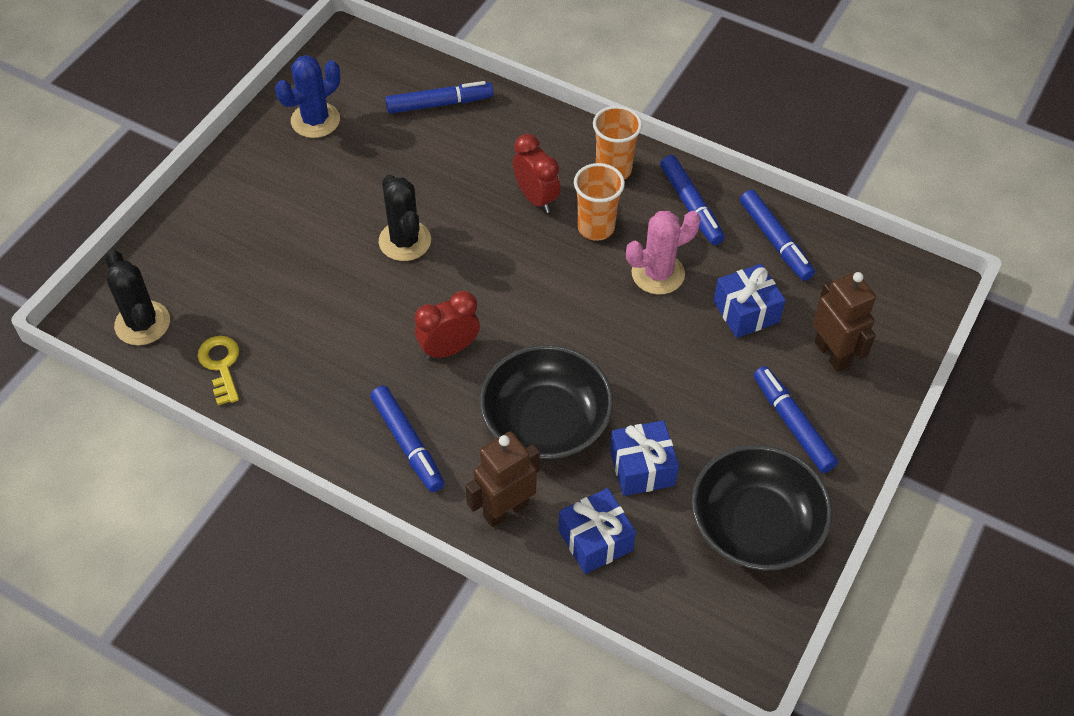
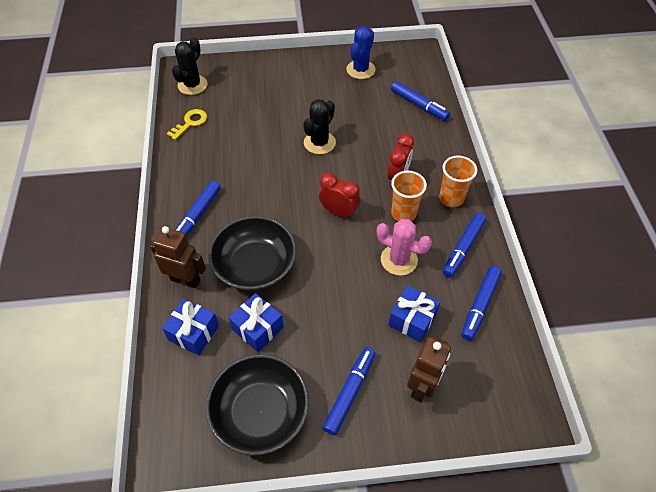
camera: 55 degrees right, 0 degrees up
(315, 120) = (360, 70): blue cactus -> blue cactus turned 75 degrees counterclockwise
(449, 349) = (268, 198): red clock -> red clock (339, 212)

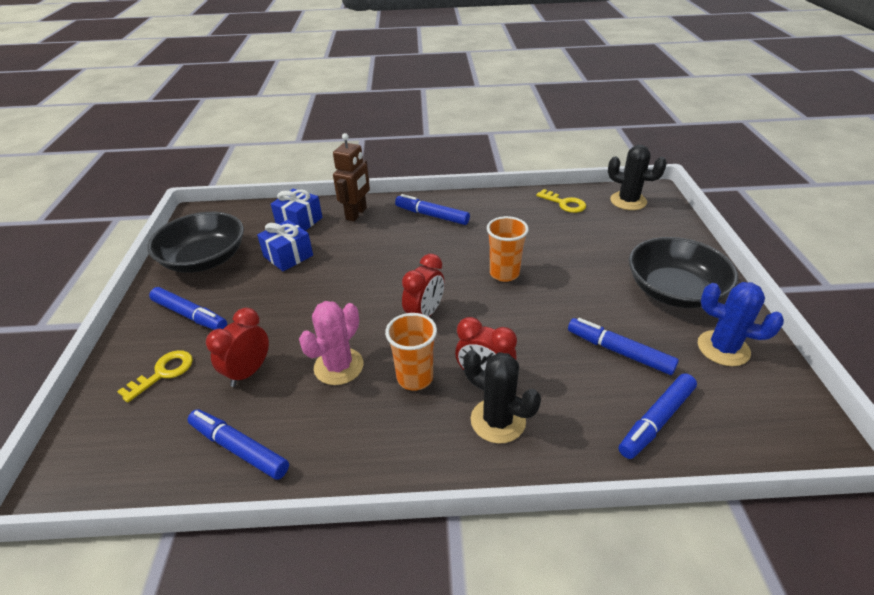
camera: 95 degrees right, 15 degrees down
(255, 265) = (362, 252): black bowl -> black bowl (674, 291)
(319, 143) = (546, 300): black cactus -> black cactus (498, 420)
(412, 320) = (249, 372): blue gift -> red clock
(422, 386) = (163, 373): brown robot -> yellow key
(451, 198) = (438, 440): orange cup -> orange cup (504, 273)
(463, 248) = (340, 442): blue marker -> blue marker (619, 351)

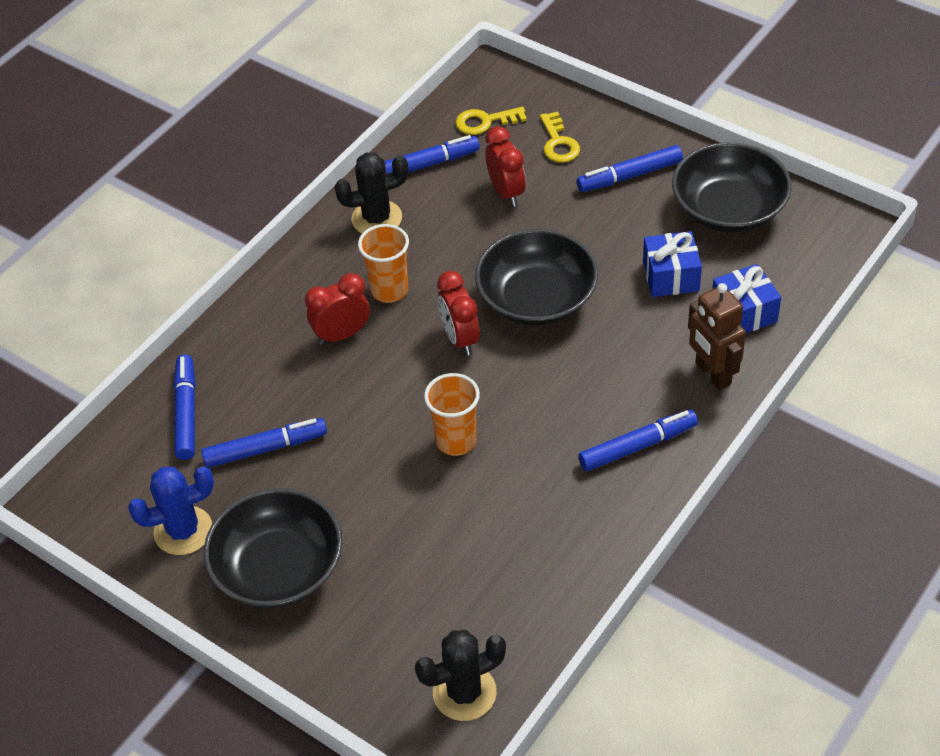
camera: 130 degrees right, 10 degrees up
(339, 366) = (454, 249): pink cactus -> none
(355, 299) = (537, 299): none -> black bowl
(498, 420) = (294, 316): black cactus -> black cactus (377, 218)
(564, 203) = (530, 610): yellow key -> yellow key (485, 122)

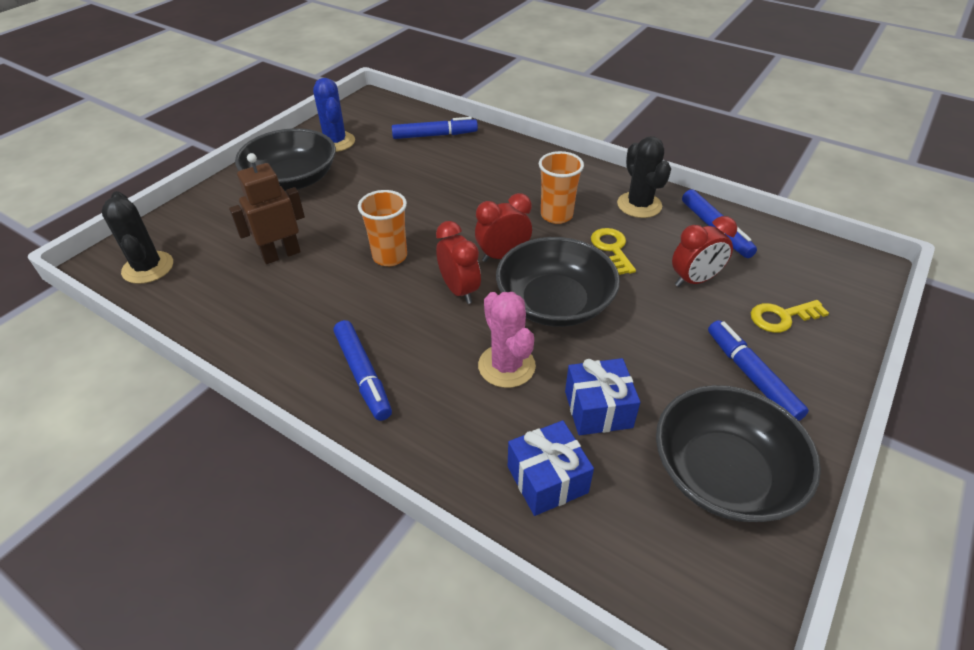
camera: 85 degrees right, 5 degrees down
(265, 448) = (398, 168): blue marker -> none
(342, 335) = (506, 194): red clock -> red clock (459, 290)
(485, 122) = (791, 264): yellow key -> yellow key (612, 248)
(623, 337) = (506, 366): none -> pink cactus
(712, 374) = (453, 442): brown robot -> brown robot (281, 254)

